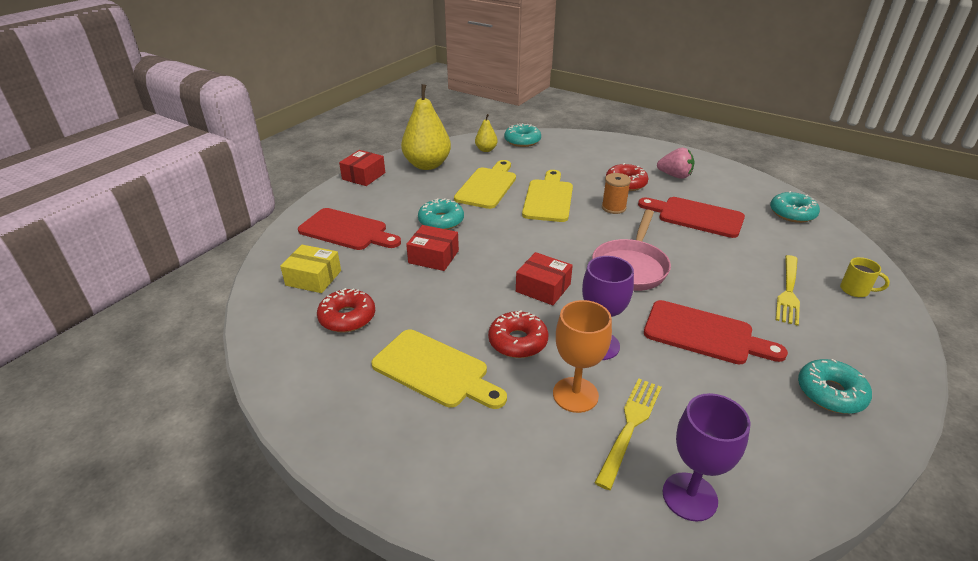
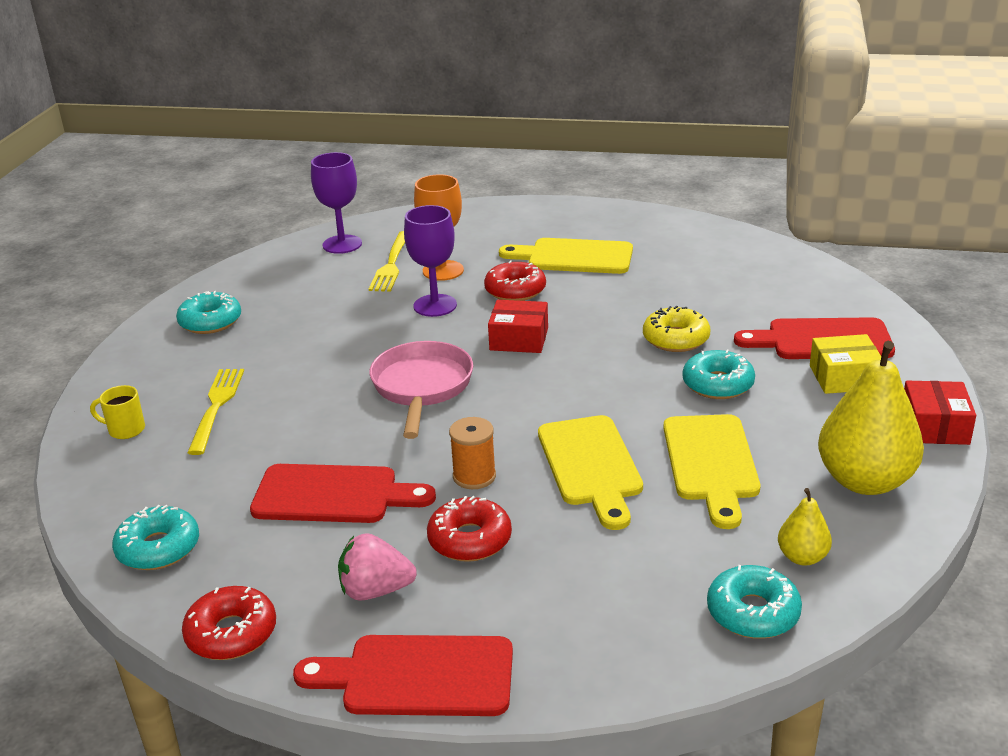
camera: 160 degrees right, 5 degrees down
(313, 278) = (779, 287): yellow box -> yellow box (844, 377)
(347, 317) = (696, 269): red donut -> red donut (231, 633)
(433, 257) = (676, 339): red box -> yellow donut
(704, 334) = (327, 339): red cutting board -> red cutting board (418, 676)

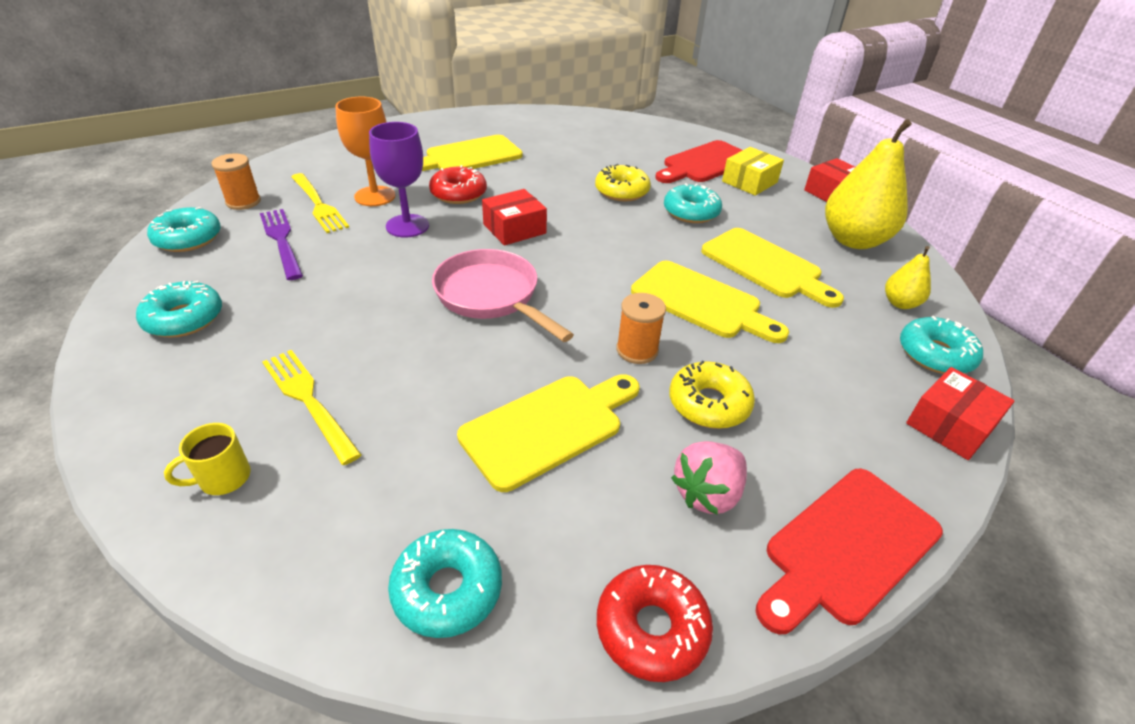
camera: 45 degrees left, 10 degrees up
(274, 263) = (188, 238): none -> turquoise donut
(331, 286) = (281, 241): none -> purple fork
(333, 495) = (548, 427): red cutting board -> yellow cutting board
(342, 244) = (243, 202): purple goblet -> orange spool
(470, 540) = (709, 404): red donut -> yellow donut
(655, 664) = (950, 425): none -> red box

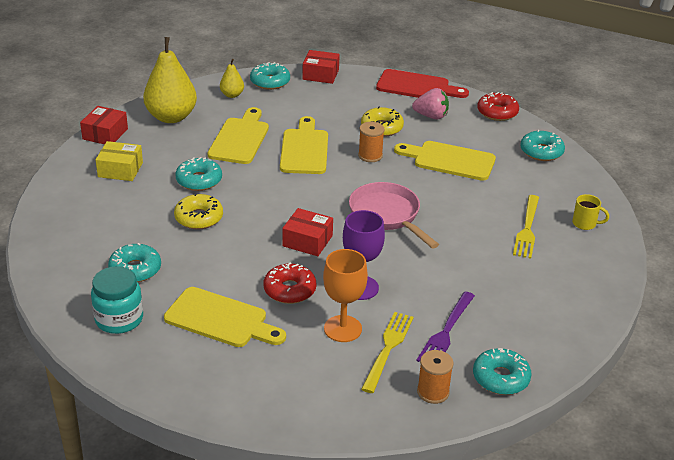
camera: 125 degrees left, 5 degrees down
(184, 318) = (548, 311): turquoise donut -> turquoise donut (135, 269)
(491, 296) = (387, 215): pink pan -> pink pan turned 135 degrees clockwise
(525, 127) = (119, 319): none -> turquoise jar
(705, 163) = (105, 197): red cutting board -> none

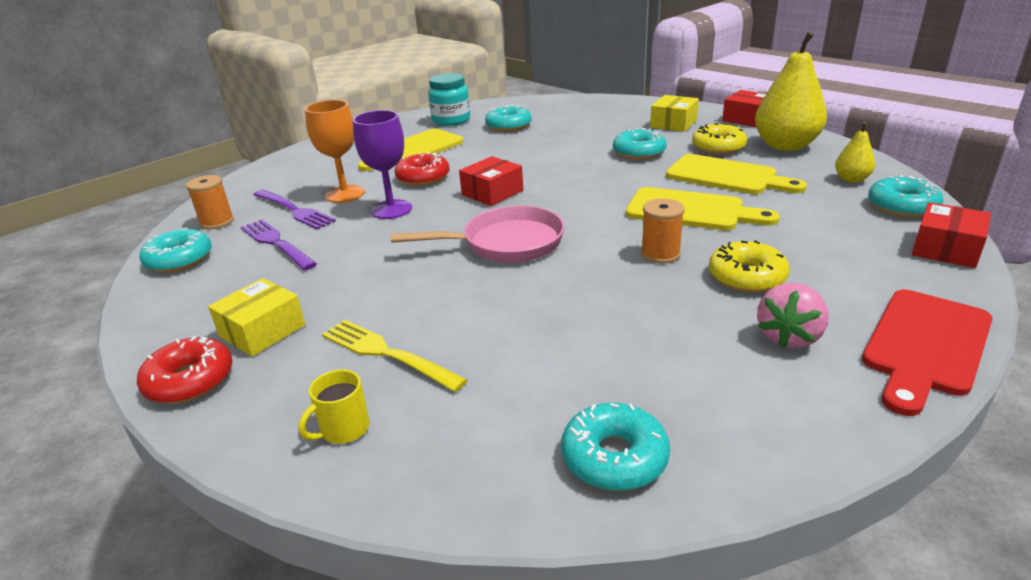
camera: 115 degrees right, 5 degrees down
(199, 218) = (569, 149): yellow donut -> yellow donut (718, 147)
(388, 349) = (294, 210): yellow fork -> purple fork
(449, 160) = (622, 323): yellow cutting board -> none
(497, 112) = (809, 439): red donut -> red donut (190, 381)
(543, 285) = (262, 331): none -> yellow box

